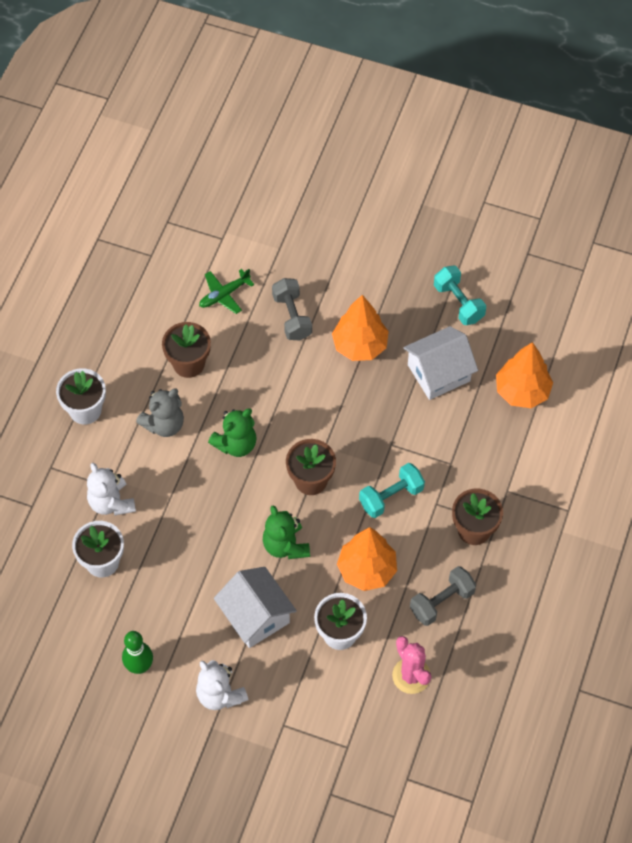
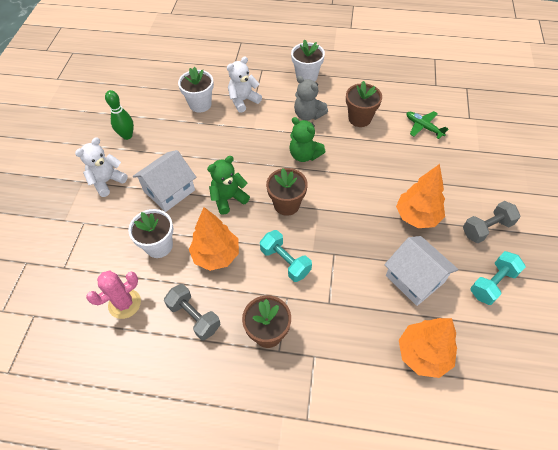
camera: 80 degrees right, 5 degrees down
(292, 317) = (423, 169): grey dumbbell -> grey dumbbell (486, 228)

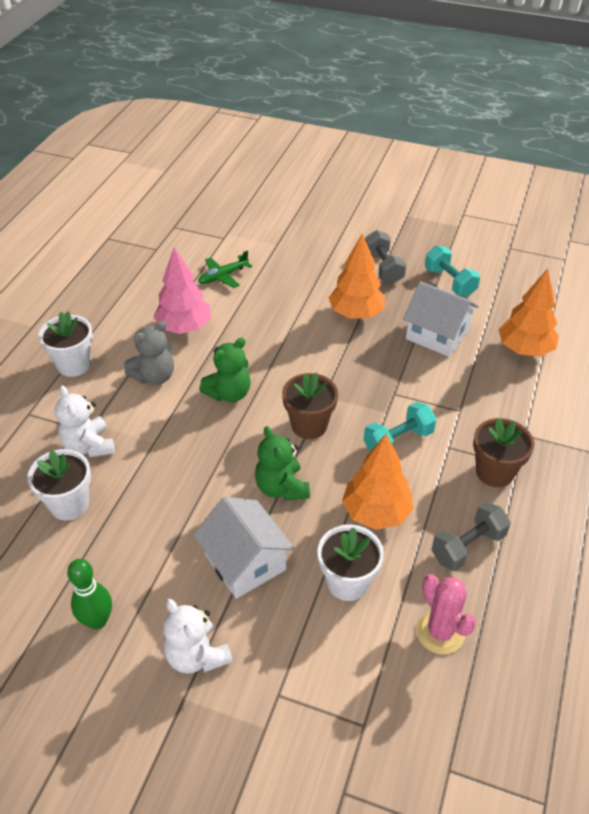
camera: 80 degrees left, 10 degrees down
(359, 118) = (184, 327): brown flower pot -> pink tree
(415, 279) = (437, 334): white house -> white house turned 60 degrees clockwise

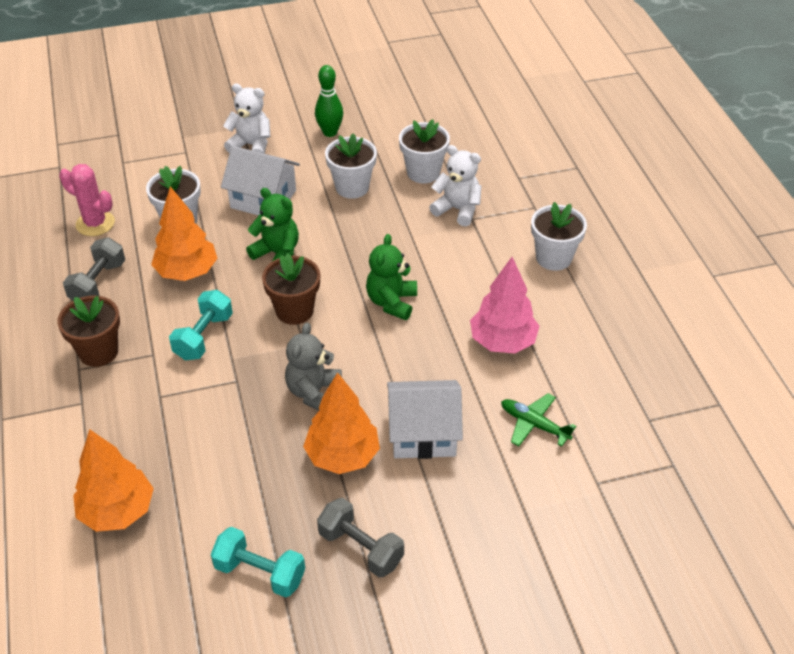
camera: 145 degrees right, 0 degrees up
(150, 525) = (352, 187): none -> white flower pot
(154, 376) = (473, 283): grey teddy bear -> grey teddy bear (314, 392)
(223, 276) = (534, 424): green plane -> green plane turned 75 degrees counterclockwise
(437, 334) = (231, 477): white house -> white house (423, 433)

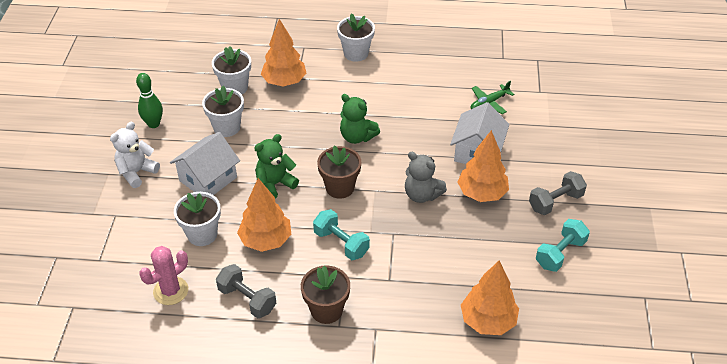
camera: 70 degrees left, 0 degrees up
(457, 209) = (284, 82): white teddy bear -> orange tree
(502, 342) = (417, 96): pink tree -> none

